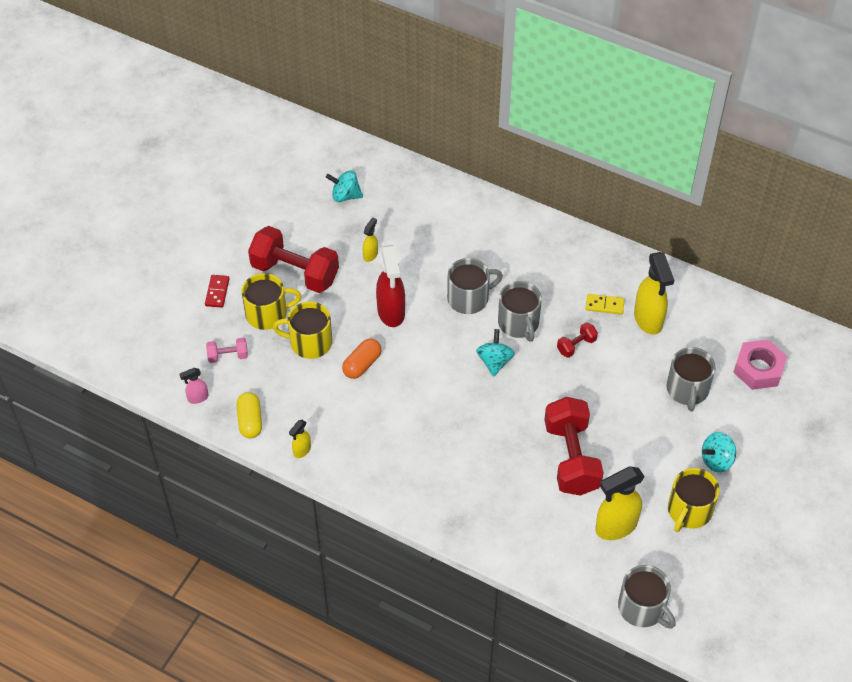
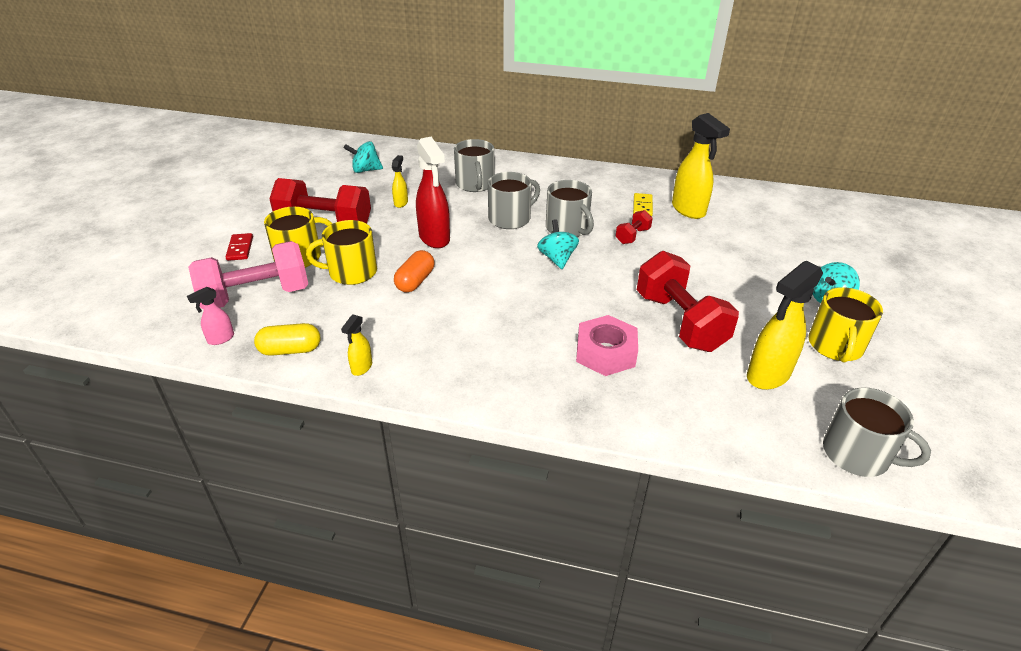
camera: 15 degrees left, 15 degrees down
(228, 356) = (256, 296): pink dumbbell -> pink dumbbell, size x2.19
(250, 421) = (290, 350): yellow capsule -> yellow capsule turned 75 degrees counterclockwise
(604, 305) = (642, 206): yellow domino -> yellow domino turned 75 degrees counterclockwise
(687, 389) = (759, 251): grey mug -> grey mug (475, 184)
(758, 369) = (812, 228): pink nut -> pink nut (605, 353)

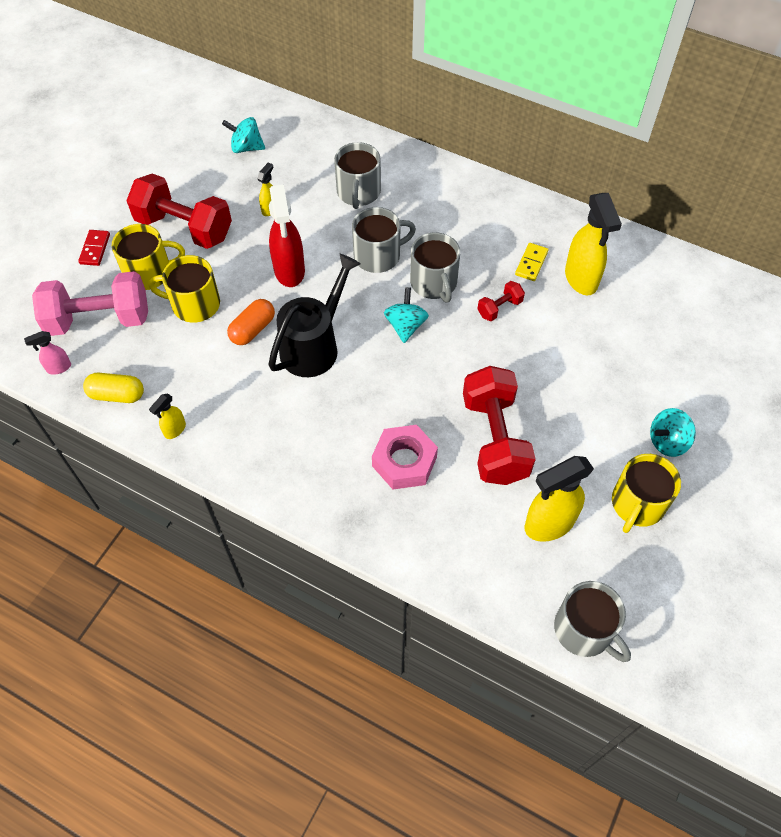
camera: 15 degrees right, 20 degrees up
(479, 283) = (314, 345): none -> black watering can

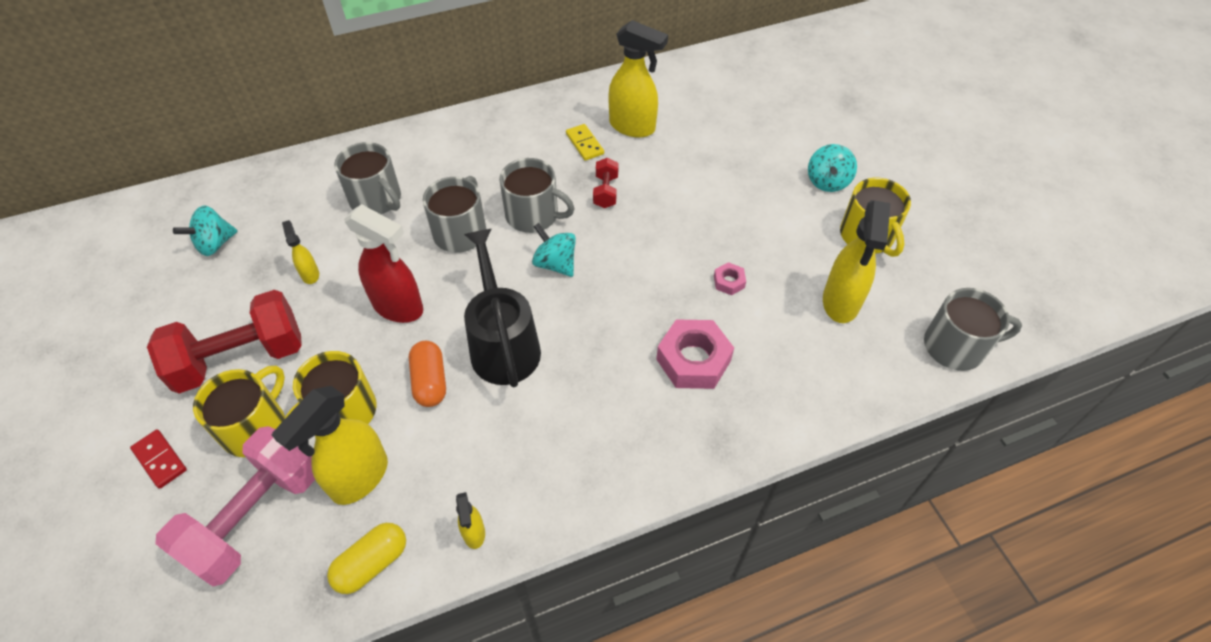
camera: 50 degrees left, 5 degrees down
(58, 368) = (270, 605): pink spray bottle -> none
(160, 347) = (359, 478): none -> yellow spray bottle
(494, 439) = (729, 282): red dumbbell -> pink nut

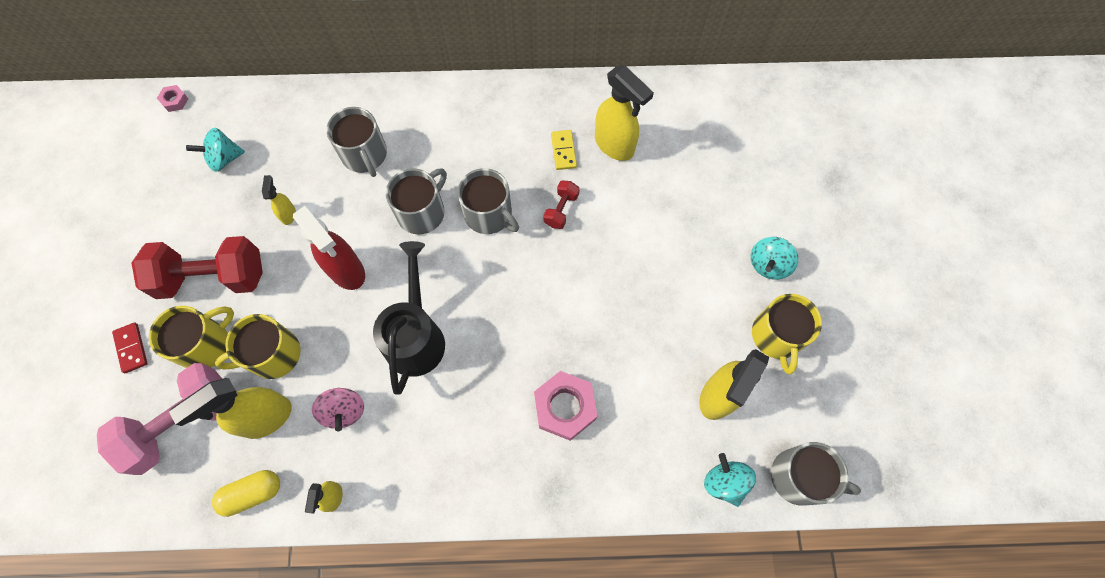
camera: 20 degrees right, 15 degrees up
(430, 381) = (347, 351): orange capsule -> none
(450, 441) = (344, 411): none -> pink spinning top
(555, 263) = (488, 271): turquoise spinning top -> turquoise spinning top (724, 482)
(729, 282) = (629, 341): pink nut -> pink nut (175, 101)

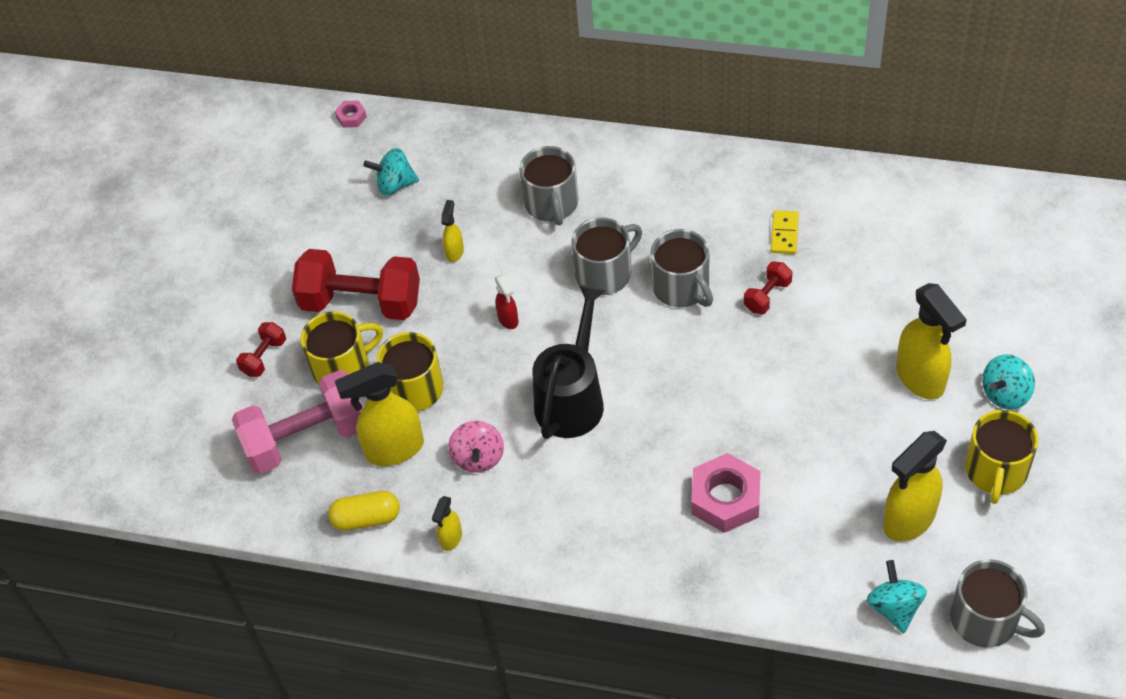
camera: 20 degrees right, 15 degrees down
(131, 348) = (264, 357): red domino -> red dumbbell
(347, 271) = (508, 320): red spray bottle -> red spray bottle, size x0.49
(614, 145) = (847, 237): yellow spray bottle -> yellow spray bottle (920, 379)

